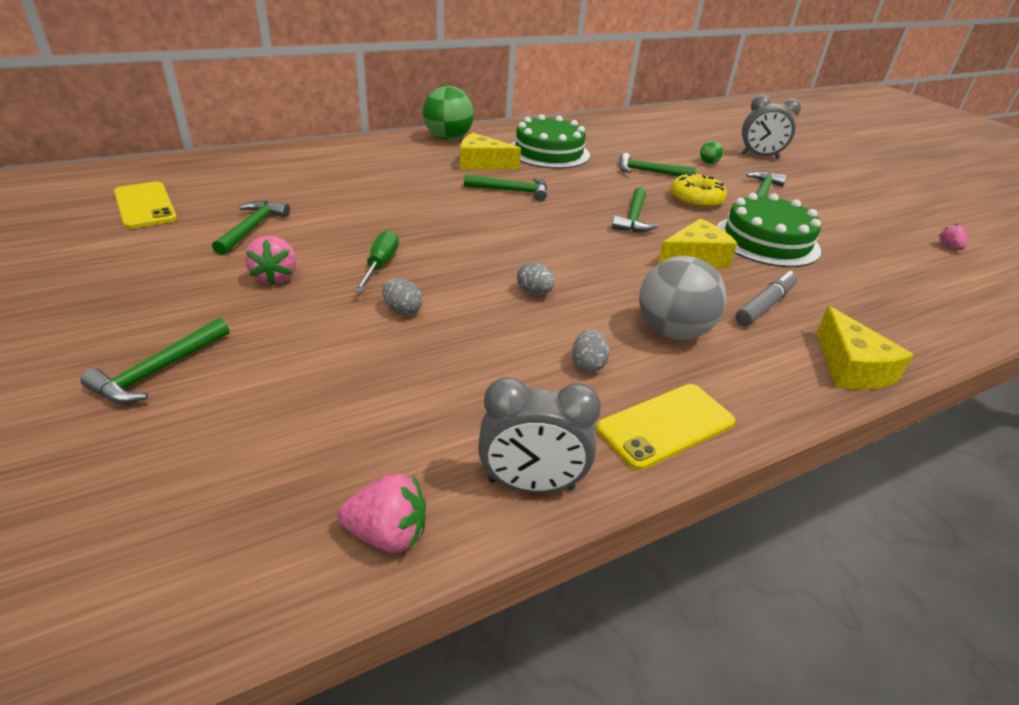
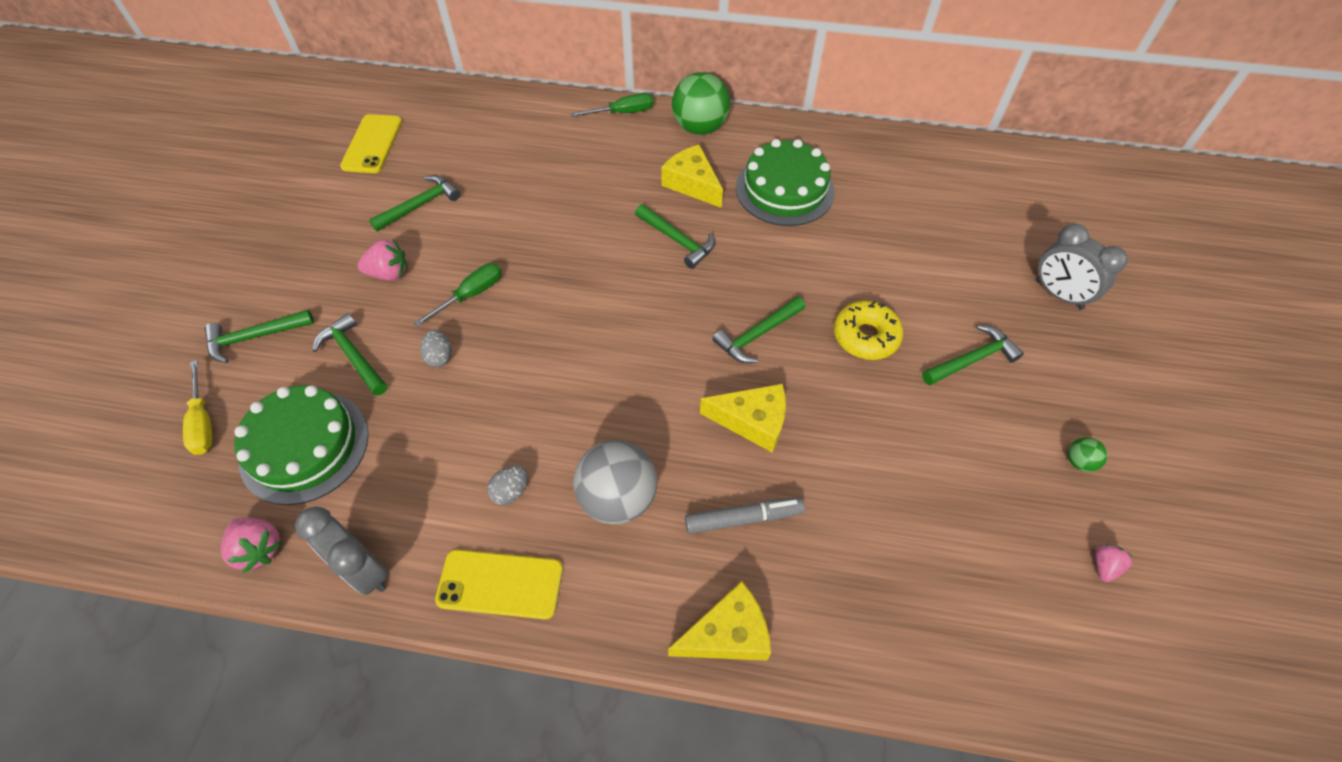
camera: 40 degrees right, 20 degrees up
(166, 465) = (203, 422): none -> yellow screwdriver
(275, 277) = (389, 273): pink strawberry -> pink strawberry turned 120 degrees counterclockwise
(377, 143) = (623, 113): none -> green screwdriver
(534, 292) = (555, 389): grey egg -> none
(649, 172) = (865, 268): green hammer -> green hammer (353, 356)
(708, 163) = (965, 280): green ball -> green ball (1079, 462)
(766, 241) = (866, 437): green cake -> green cake (304, 446)
(850, 367) = (727, 634): yellow cheese -> yellow cheese turned 135 degrees counterclockwise

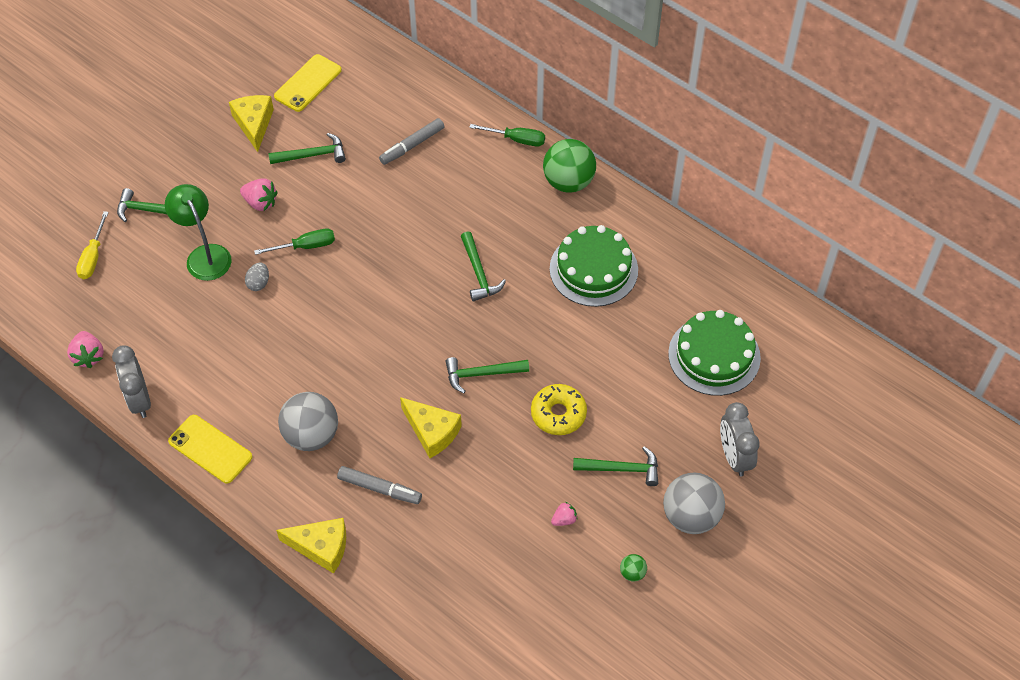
camera: 30 degrees right, 0 degrees up
(304, 446) = (144, 304): green cake -> green cake (714, 355)
(353, 356) = (204, 255): green hammer -> green lamp
(511, 491) = (250, 397): grey egg -> none
(522, 156) = (412, 145): none -> grey marker
(692, 184) = (525, 230): yellow cheese -> yellow cheese (254, 124)
(1076, 371) = (691, 516): none -> grey ball
(1104, 566) = (586, 639): pink strawberry -> pink strawberry (564, 519)

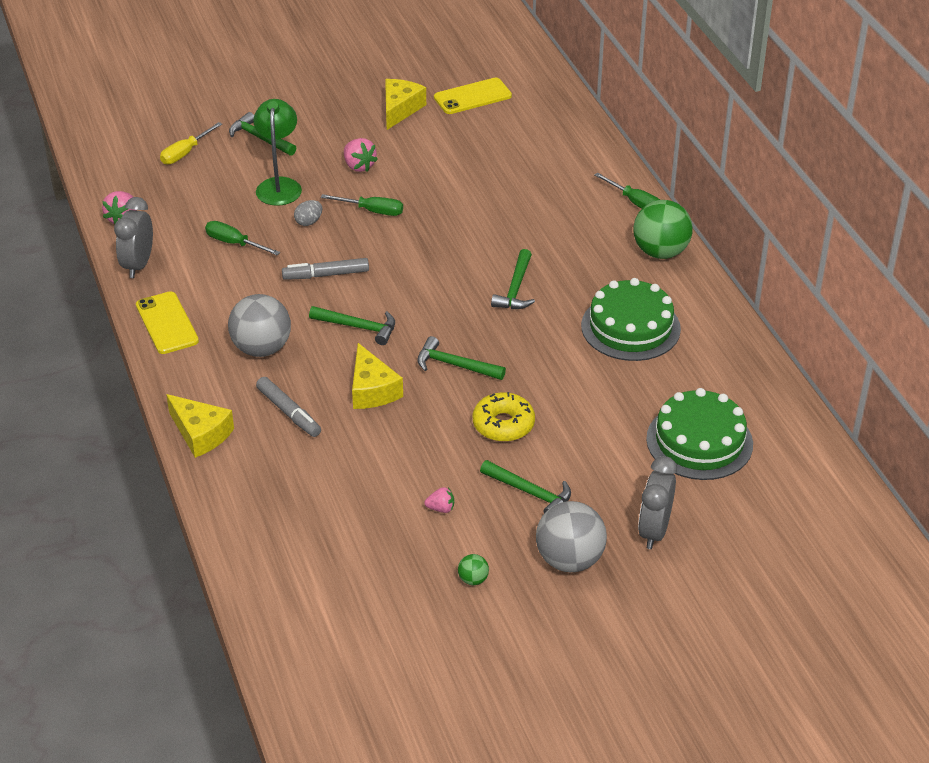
camera: 30 degrees right, 15 degrees down
(209, 336) = (234, 243): none -> green screwdriver
(312, 155) = (433, 148): green hammer -> green hammer (358, 327)
(412, 145) = (531, 173): grey marker -> grey marker (326, 275)

